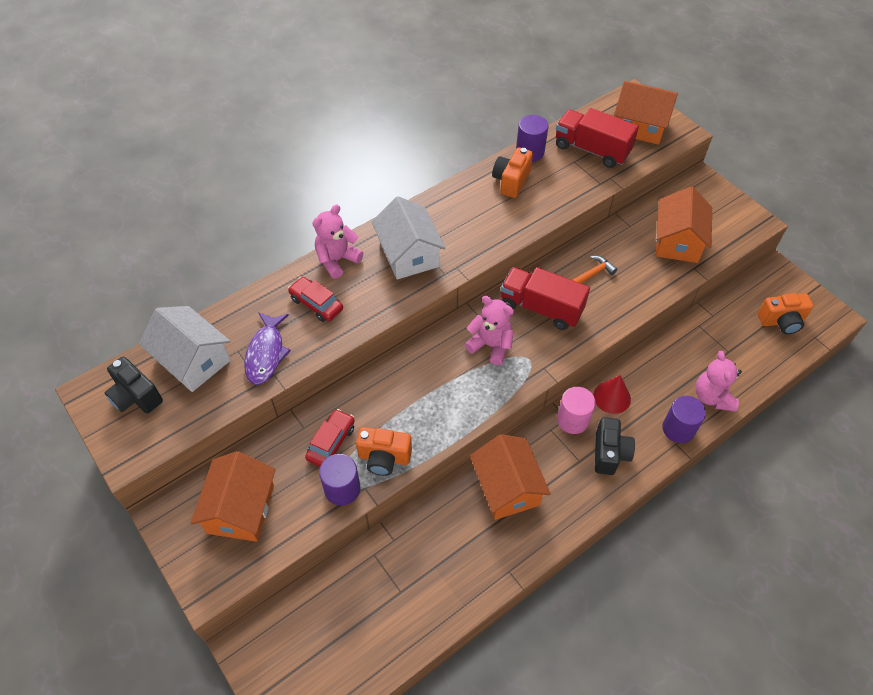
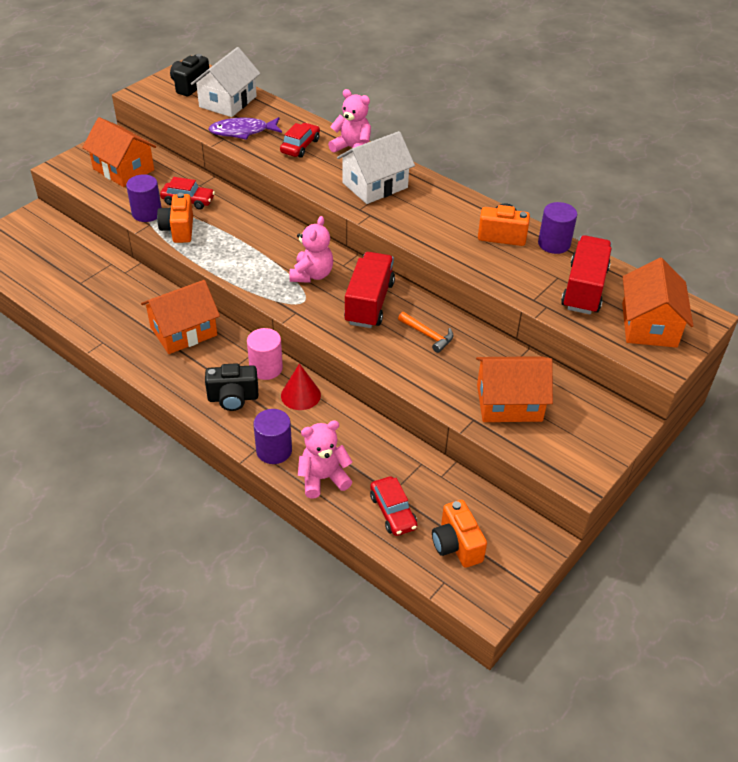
camera: 75 degrees right, 10 degrees down
(241, 509) = (123, 169): orange house -> orange house turned 45 degrees clockwise
(748, 355) = (393, 511): none -> red car

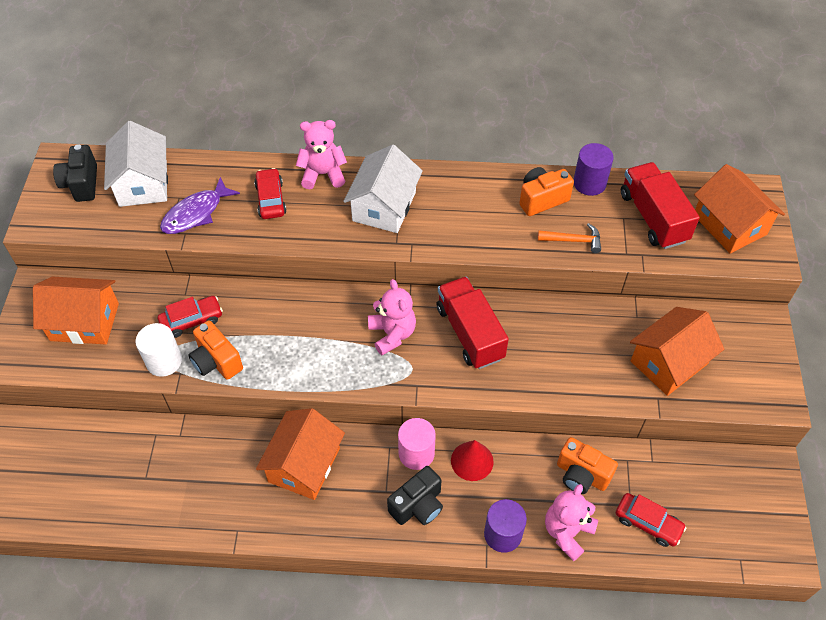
camera: 35 degrees left, 10 degrees up
(147, 213) = (164, 361): purple cylinder -> white cylinder
(428, 335) = (548, 336): orange hammer -> orange hammer (573, 240)
(456, 545) = (719, 518): orange camera -> orange camera (581, 475)

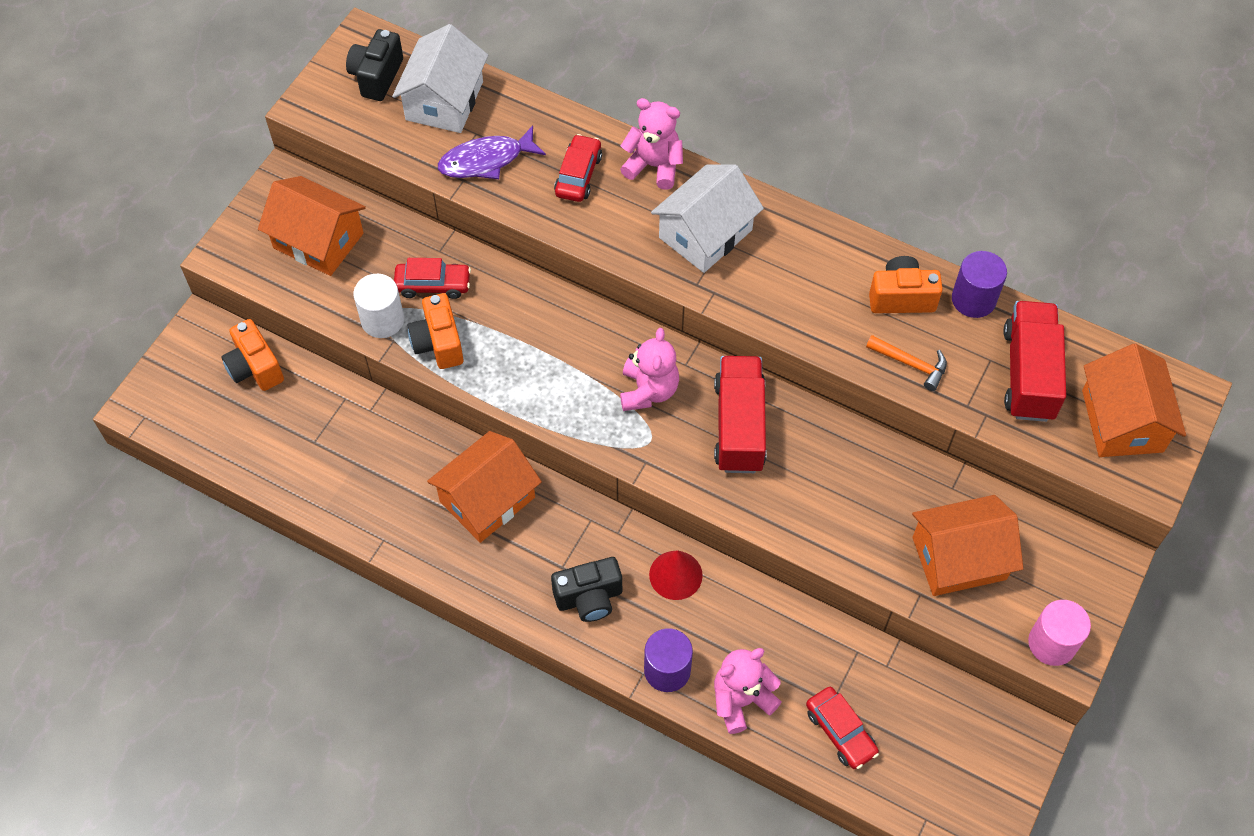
camera: 25 degrees right, 5 degrees up
(416, 453) = (617, 540): pink cylinder -> pink cylinder (1052, 643)
(581, 475) = (793, 645): orange camera -> orange camera (255, 368)

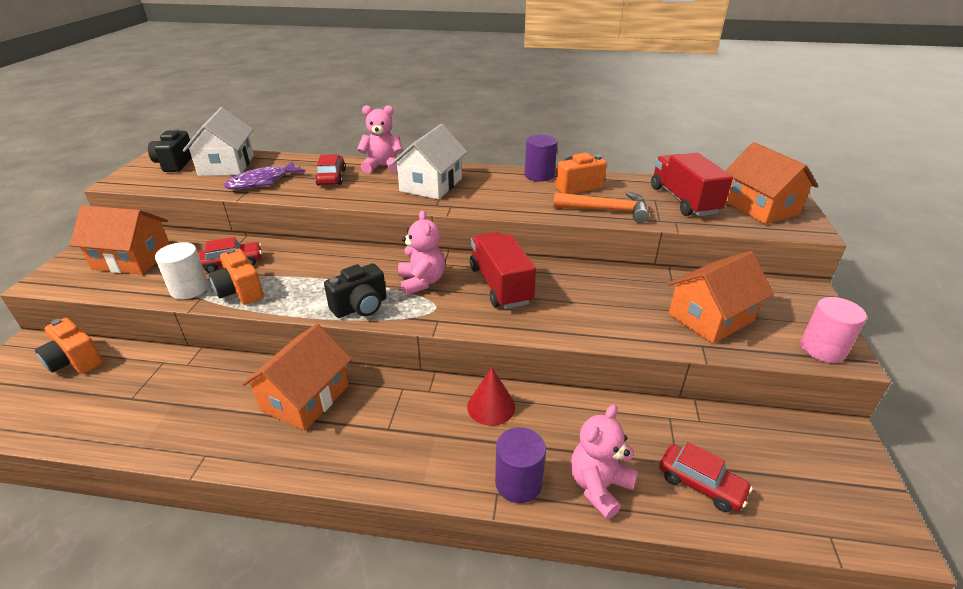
camera: 20 degrees left, 25 degrees down
(589, 598) = (421, 445): black camera -> black camera (360, 307)
(911, 364) = (607, 210): orange hammer -> orange hammer, size x1.52
(973, 299) = (621, 180): purple cylinder -> purple cylinder (539, 175)

